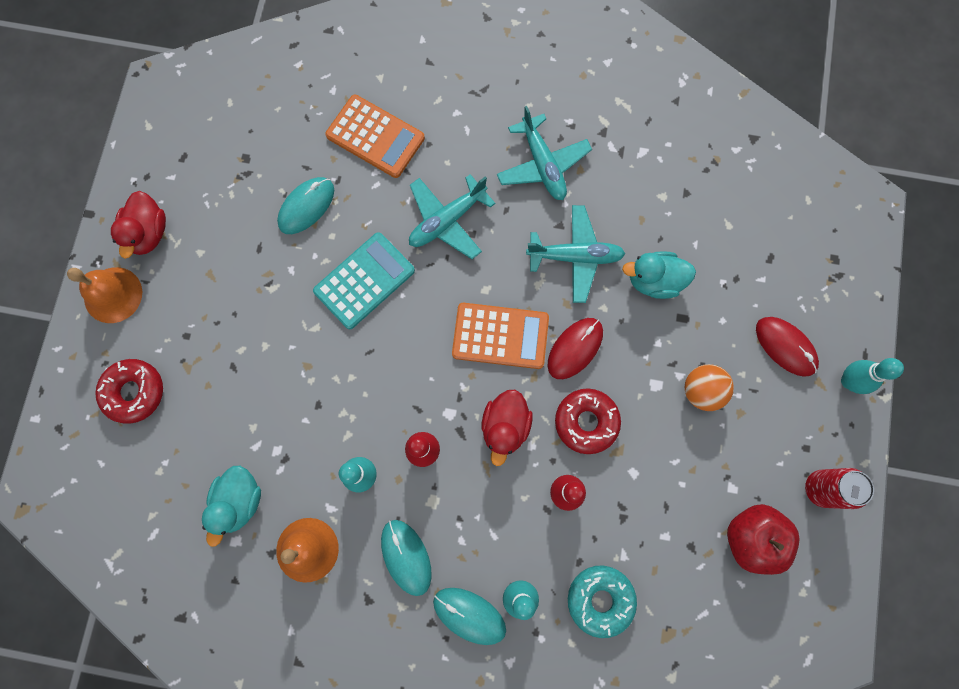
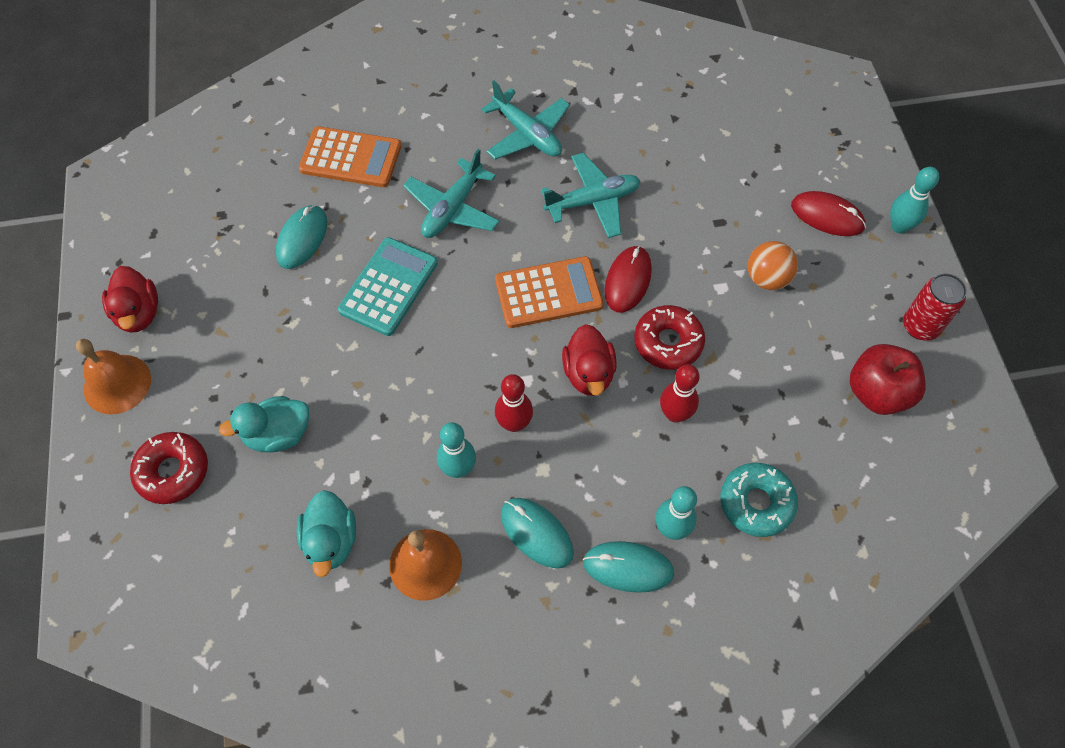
camera: 20 degrees left, 15 degrees down
(654, 280) = (678, 199): turquoise duck -> turquoise duck (278, 434)

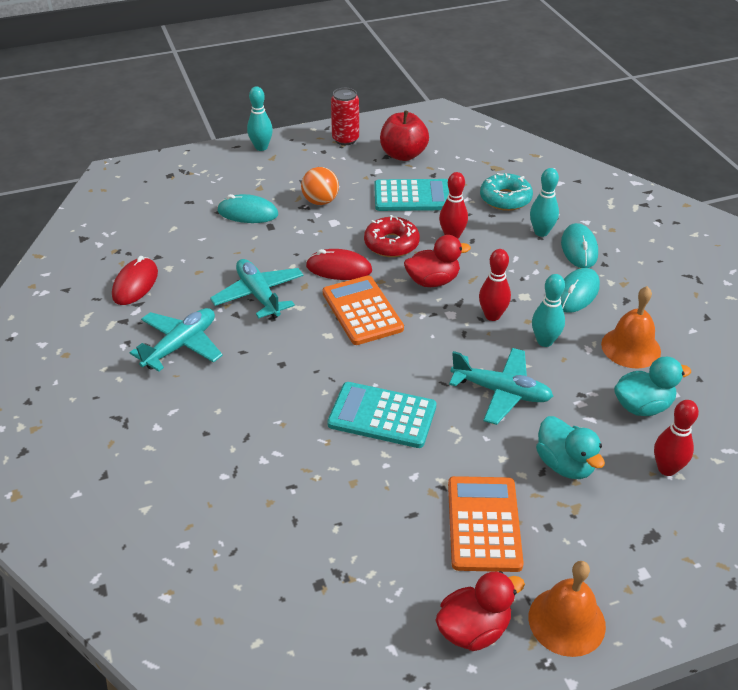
camera: 100 degrees left, 20 degrees down
(173, 471) = (637, 538): red donut -> none
(240, 532) = (666, 469): none -> red bowling pin
(302, 239) = (339, 497): turquoise mouse -> turquoise mouse (247, 213)
(351, 158) = (222, 478): orange calculator -> orange calculator (483, 524)
(453, 208) = (280, 385): turquoise plane -> turquoise plane (501, 392)
(771, 385) = (412, 196): none -> turquoise calculator
(827, 216) = (256, 177): red mouse -> red mouse (135, 284)

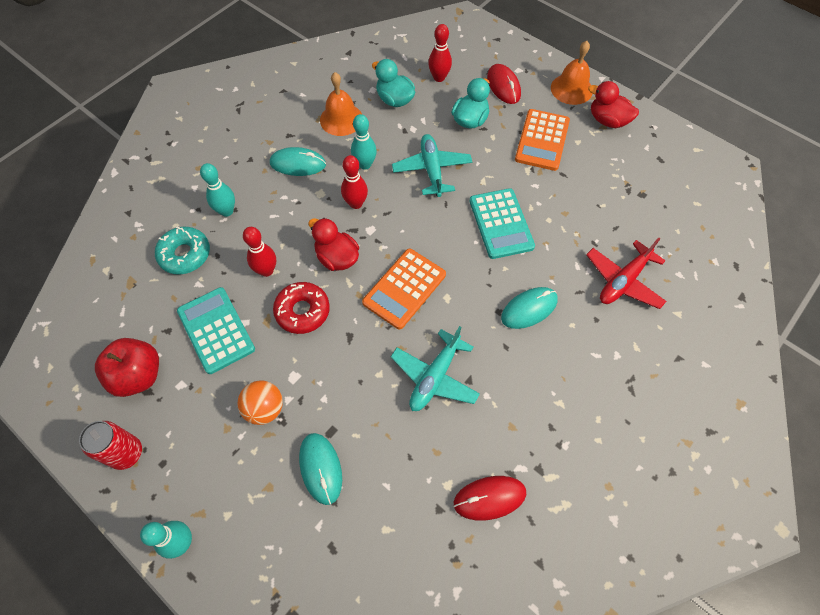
camera: 120 degrees left, 20 degrees up
(181, 345) = (532, 397): turquoise plane -> none
(224, 483) = (623, 281): none -> red plane
(339, 268) = (361, 334): red mouse -> red mouse (503, 86)
(483, 524) = (542, 140): orange calculator -> orange calculator turned 45 degrees counterclockwise
(579, 249) = (238, 180): turquoise mouse -> turquoise mouse (529, 309)

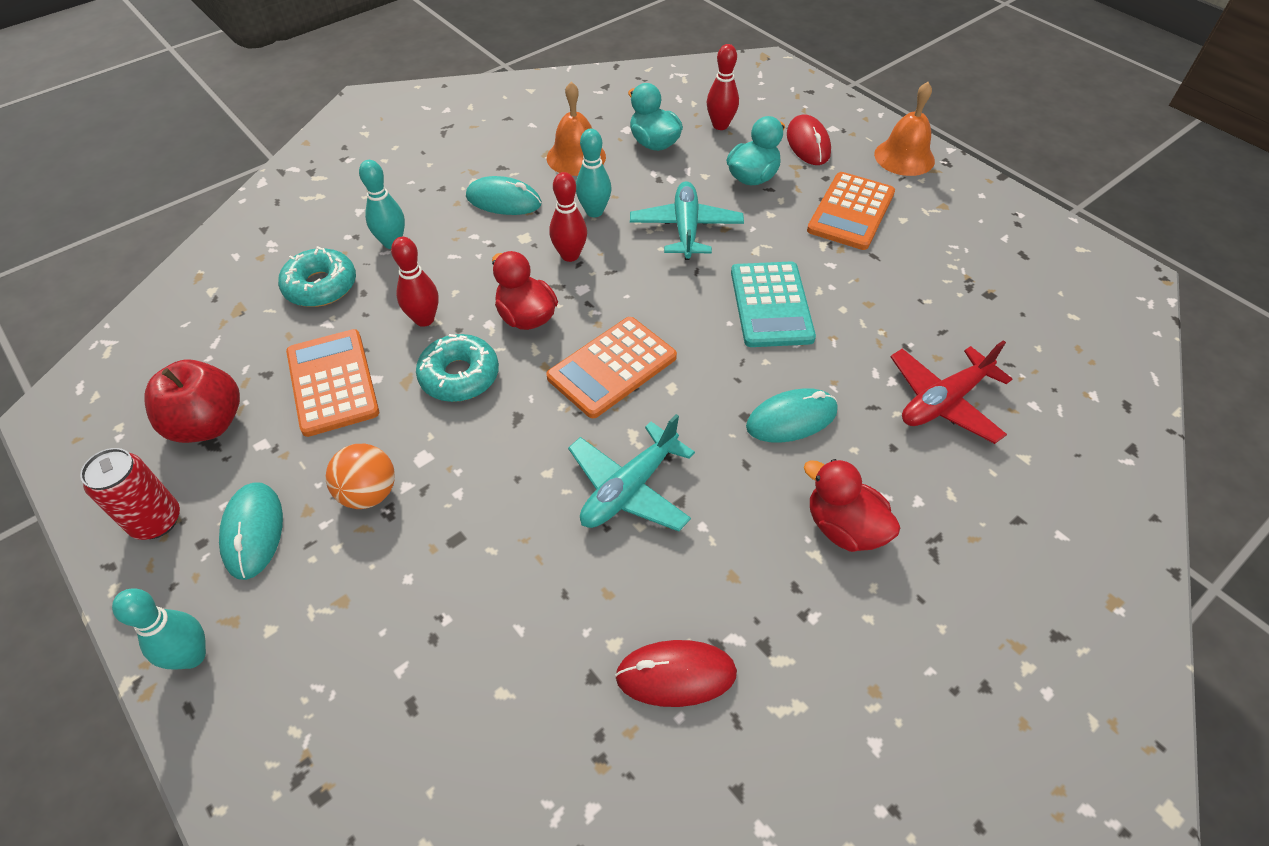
camera: 10 degrees right, 10 degrees down
(216, 330) = (332, 382): turquoise calculator -> orange calculator
(302, 311) = (459, 376): red donut -> turquoise donut
(320, 468) = (426, 587): turquoise mouse -> turquoise mouse (253, 532)
(607, 120) = (951, 199): red duck -> red duck (843, 527)

